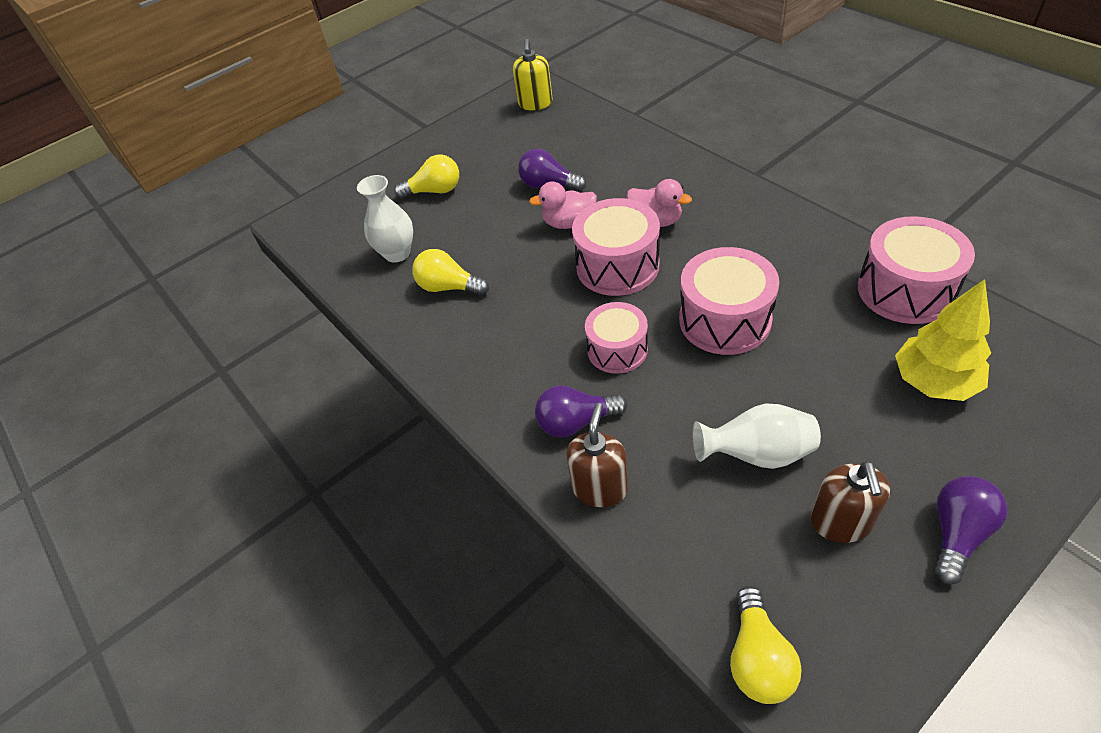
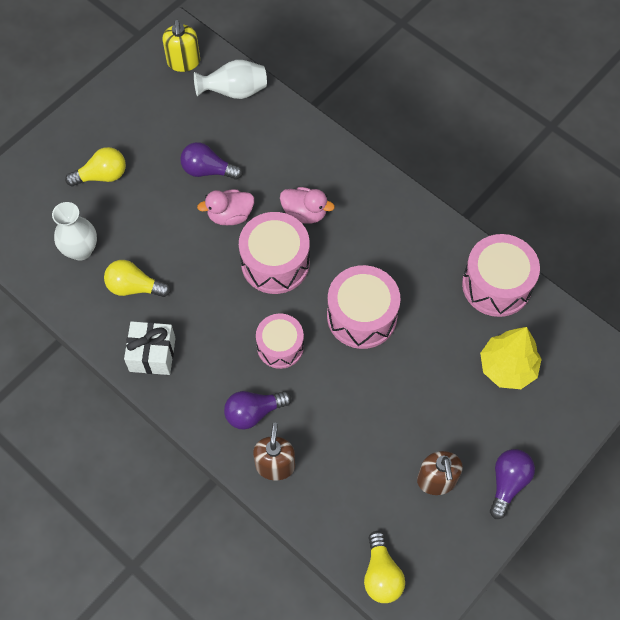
camera: 15 degrees left, 15 degrees up
(457, 354) = (152, 354): none -> white gift
(757, 454) = (383, 432): white vase -> white vase (234, 91)

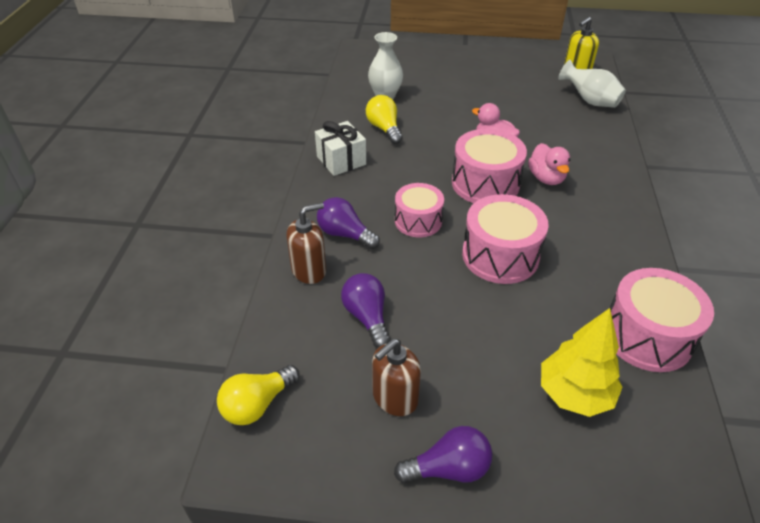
camera: 55 degrees right, 20 degrees down
(102, 176) = (449, 80): yellow light bulb -> none
(208, 170) = (514, 118): purple light bulb -> purple light bulb (367, 317)

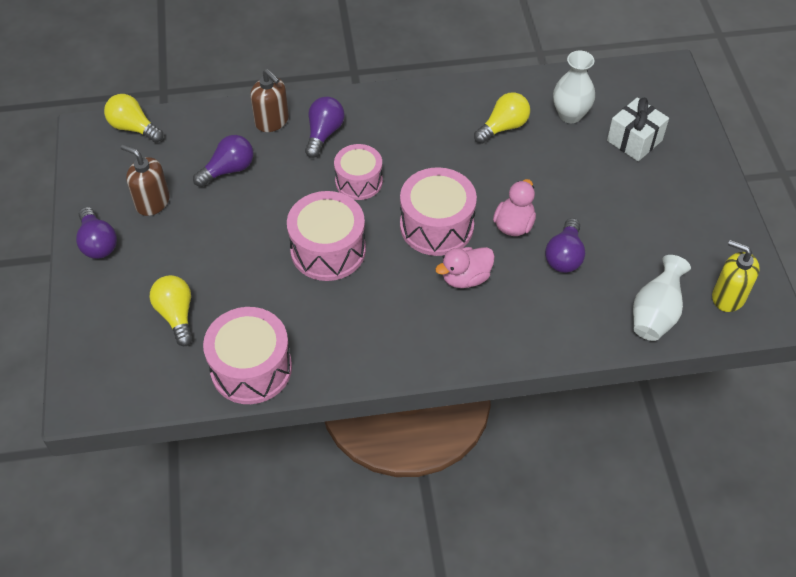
camera: 75 degrees right, 10 degrees up
(341, 160) = (432, 106): white gift -> white gift (634, 140)
(530, 127) = (564, 256): none -> purple light bulb
(574, 394) = (176, 315): yellow tree -> yellow light bulb

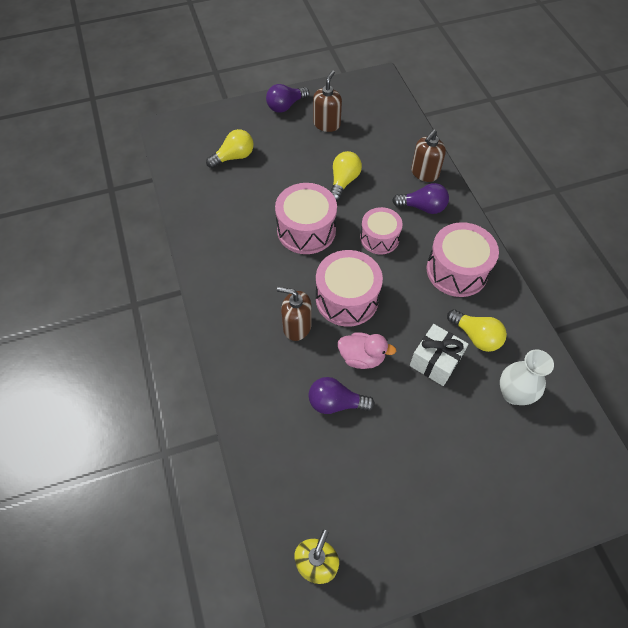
camera: 80 degrees right, 5 degrees up
(133, 128) = (391, 99): yellow light bulb -> yellow light bulb (343, 181)
(228, 170) = (368, 158): purple light bulb -> none
(251, 368) = (195, 205): pink drum -> pink drum (457, 270)
(465, 278) = (297, 326): pink duck -> brown soap dispenser
(634, 140) = (500, 459): white gift -> white gift (435, 361)
(655, 314) = (284, 489): white vase -> none

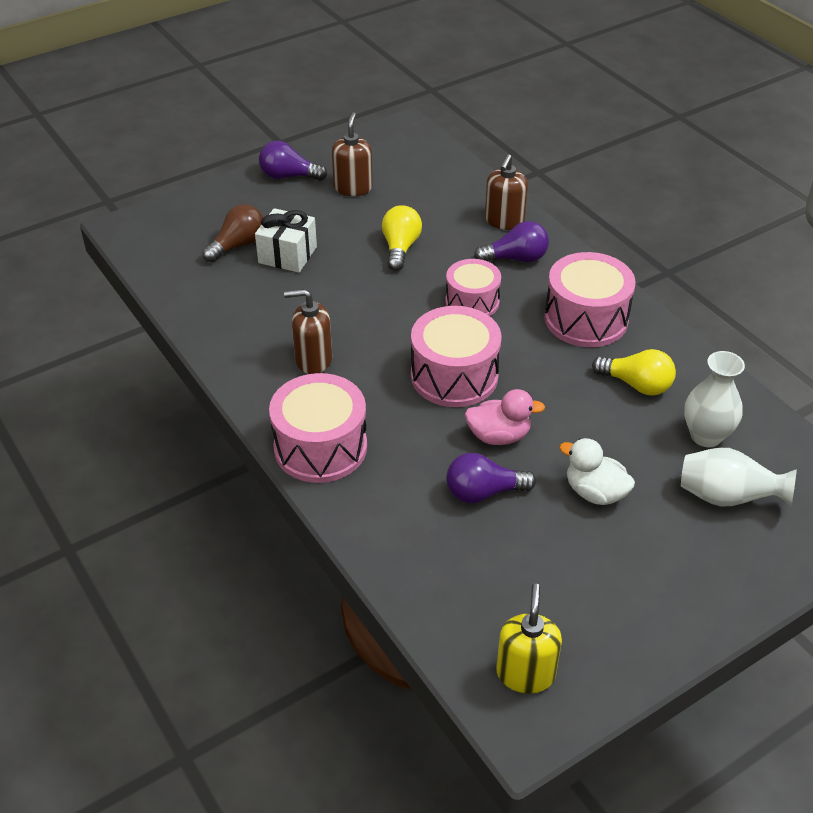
camera: 15 degrees left, 15 degrees down
(234, 157) = (238, 245): yellow light bulb -> brown light bulb
(286, 106) = (288, 176): purple light bulb -> purple light bulb turned 60 degrees clockwise
(297, 326) = (399, 419): brown soap dispenser -> brown soap dispenser (313, 360)
(306, 230) = (370, 310): pink drum -> pink drum (320, 447)
(415, 423) = (595, 492): none -> white duck
(435, 361) = (595, 421): white gift -> white gift (287, 255)
(511, 452) = (726, 497): none -> white vase

